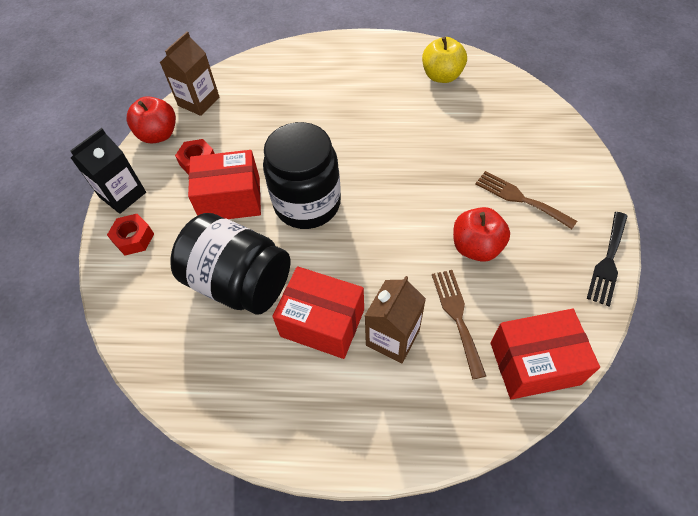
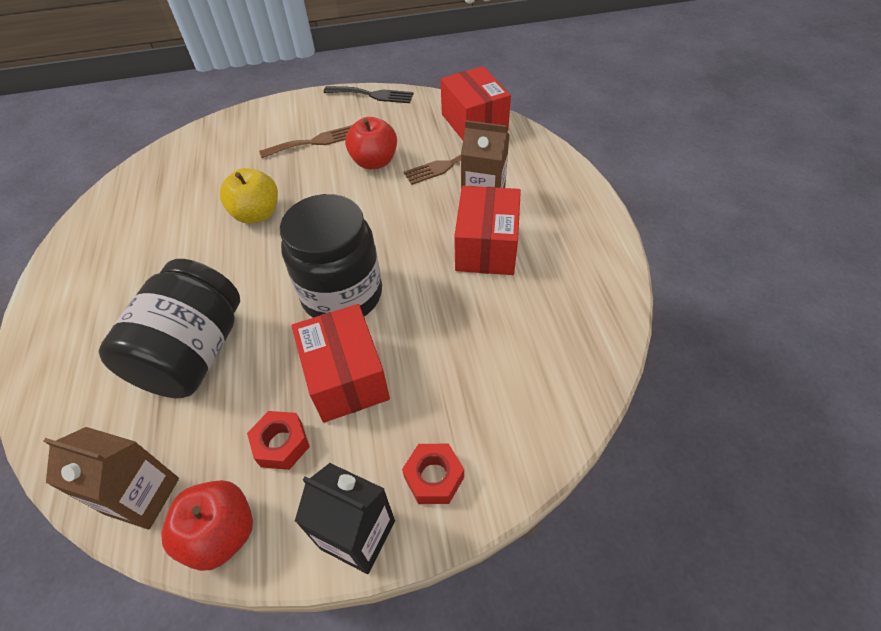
camera: 105 degrees left, 5 degrees down
(239, 282) = (464, 328): black jar -> black jar (194, 353)
(442, 76) = (131, 214): yellow apple -> yellow apple (257, 214)
(520, 198) = (314, 142): brown fork -> brown fork turned 135 degrees counterclockwise

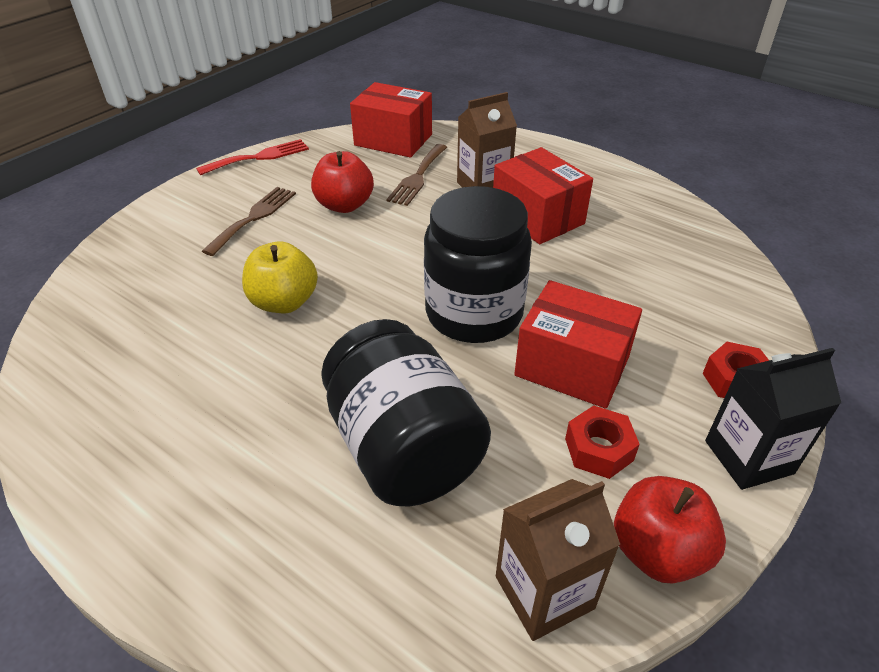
camera: 45 degrees left, 10 degrees down
(372, 95) = (259, 157): black fork -> red fork

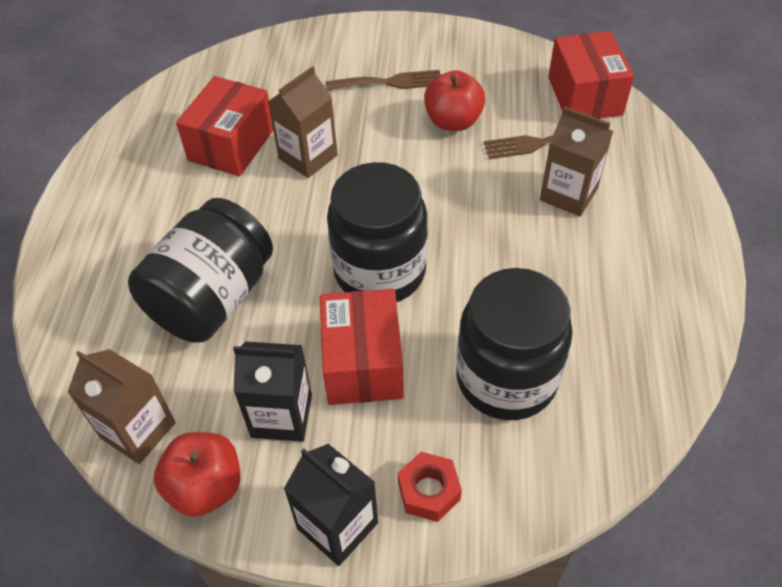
camera: 60 degrees right, 10 degrees up
(259, 157) = (471, 35): red fork -> none
(284, 302) = (308, 157): yellow apple -> brown carton
(537, 217) = (556, 254): red box -> red box (231, 145)
(599, 449) = (281, 415): red nut -> black carton
(643, 291) = (506, 378): none -> black jar

